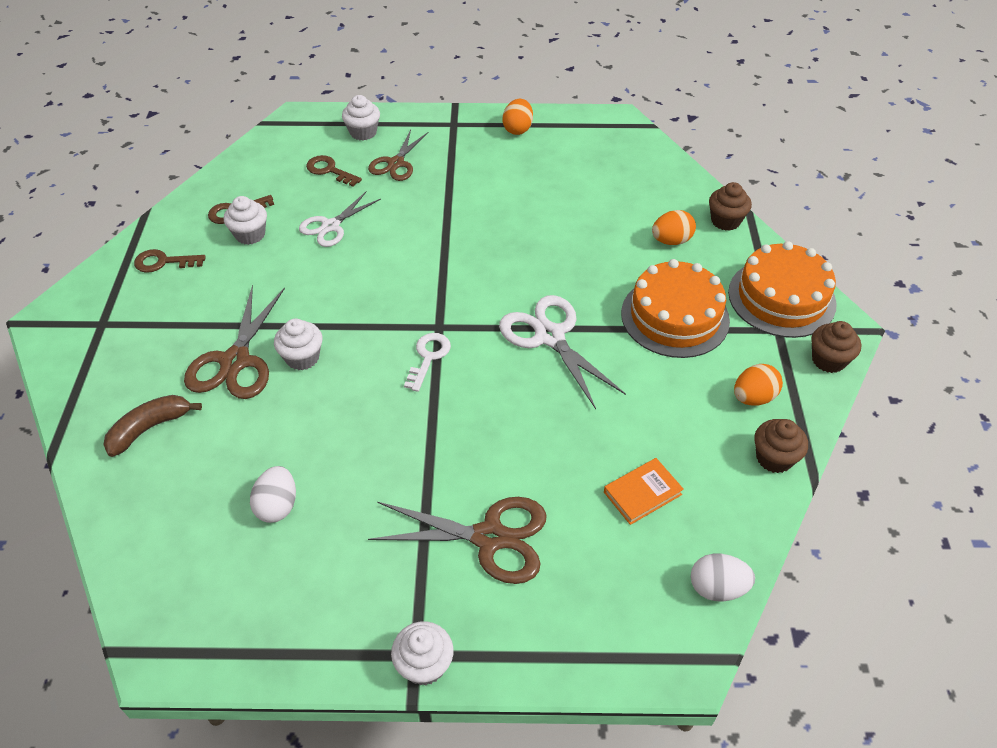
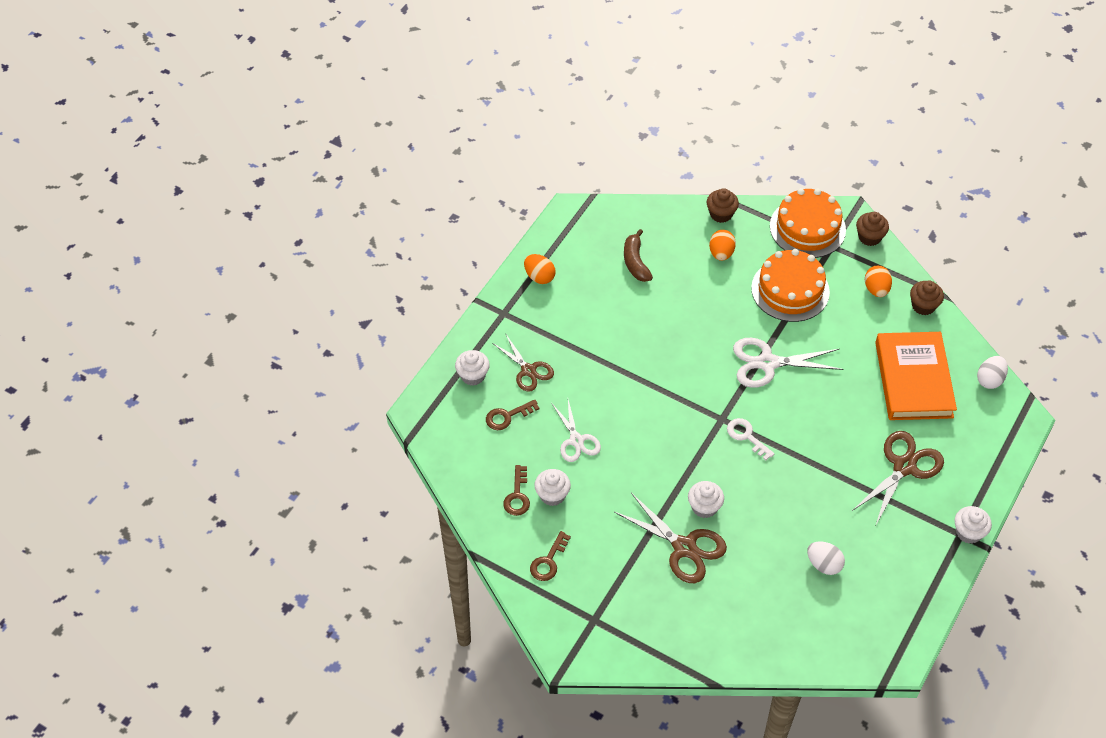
camera: 60 degrees left, 5 degrees up
(149, 428) = (718, 616): brown banana -> brown banana (635, 262)
(642, 493) = (913, 379): orange book -> orange book, size x2.25

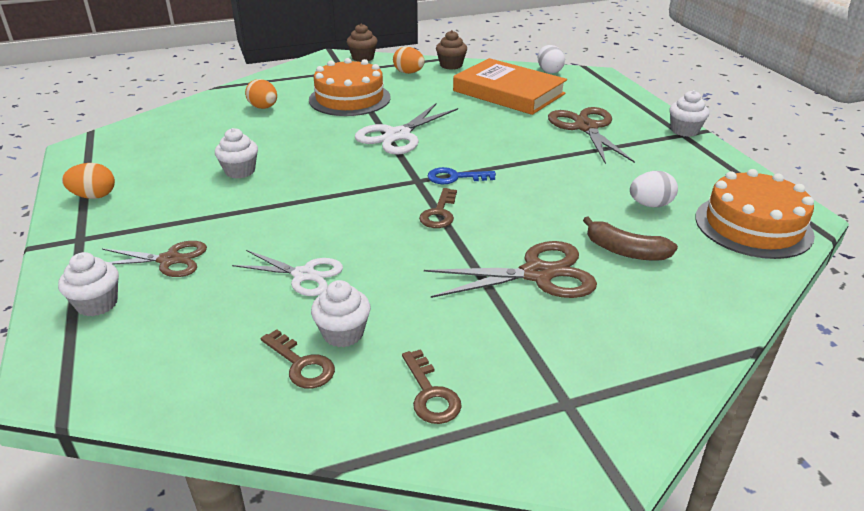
camera: 50 degrees left, 20 degrees down
(507, 416) = (191, 308): brown key -> brown key (439, 213)
(635, 262) = (190, 144): brown banana -> brown banana (625, 251)
(704, 507) = (502, 237): white cupcake -> white cupcake (240, 171)
(721, 214) = (232, 93): brown cupcake -> none
(746, 436) = (455, 177): white key -> blue key
(807, 228) = (312, 71): orange cake -> orange cake (753, 226)

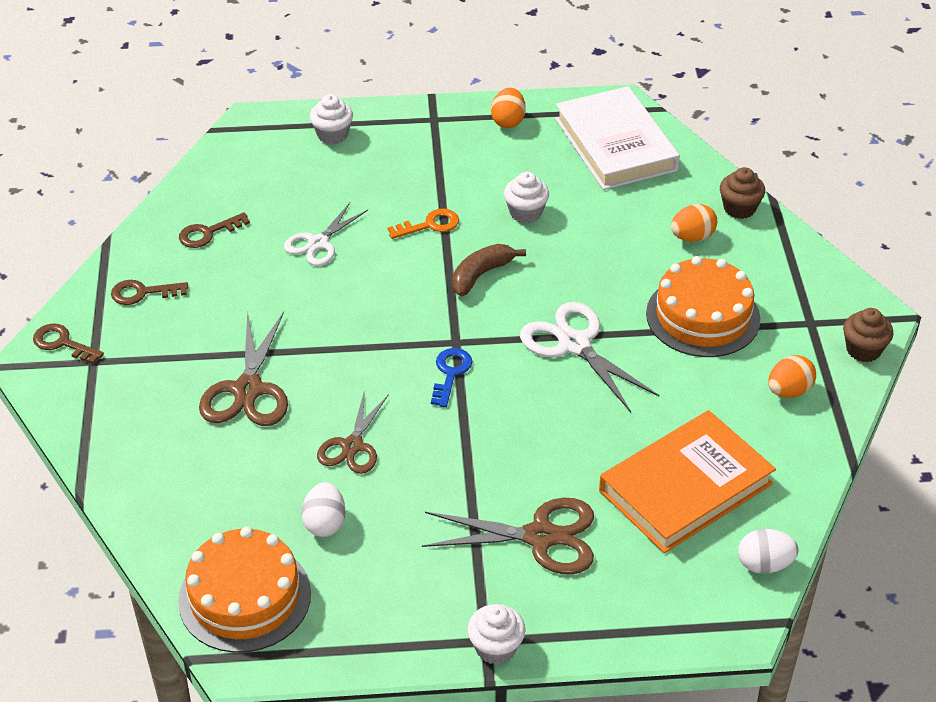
camera: 105 degrees right, 10 degrees up
(141, 144) = (616, 144): none -> white book
(169, 260) = (377, 169): brown scissors -> brown scissors (352, 446)
(263, 214) = (430, 225): none -> orange key
(343, 333) = (231, 257): white cupcake -> none
(439, 213) = (381, 346): brown key -> brown key (62, 343)
(451, 65) = (812, 446): brown cupcake -> brown cupcake (739, 208)
(625, 251) = (252, 466): brown banana -> brown banana (480, 275)

